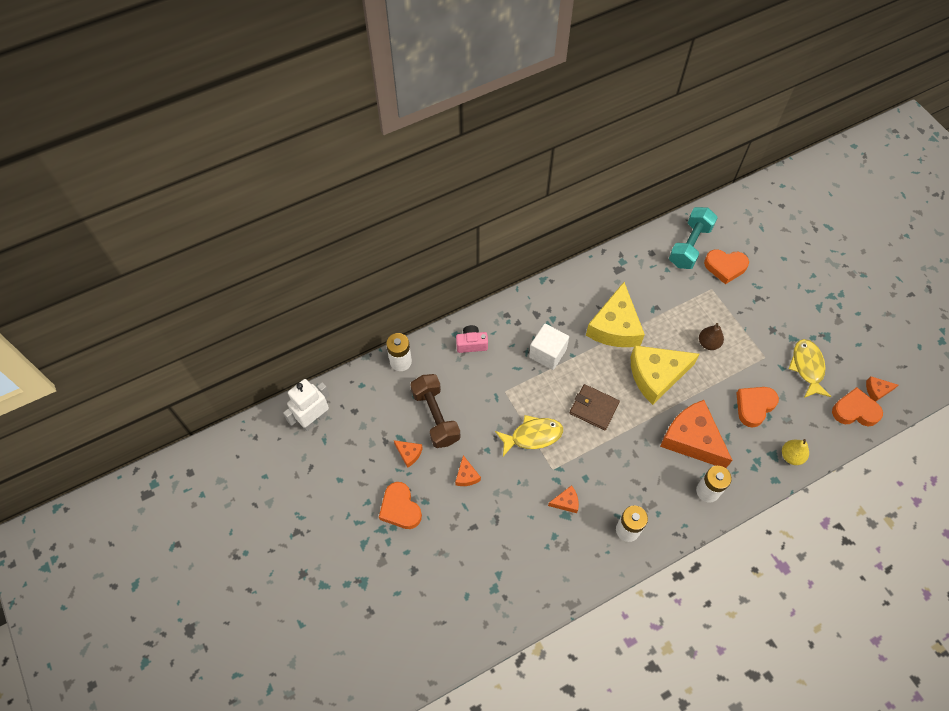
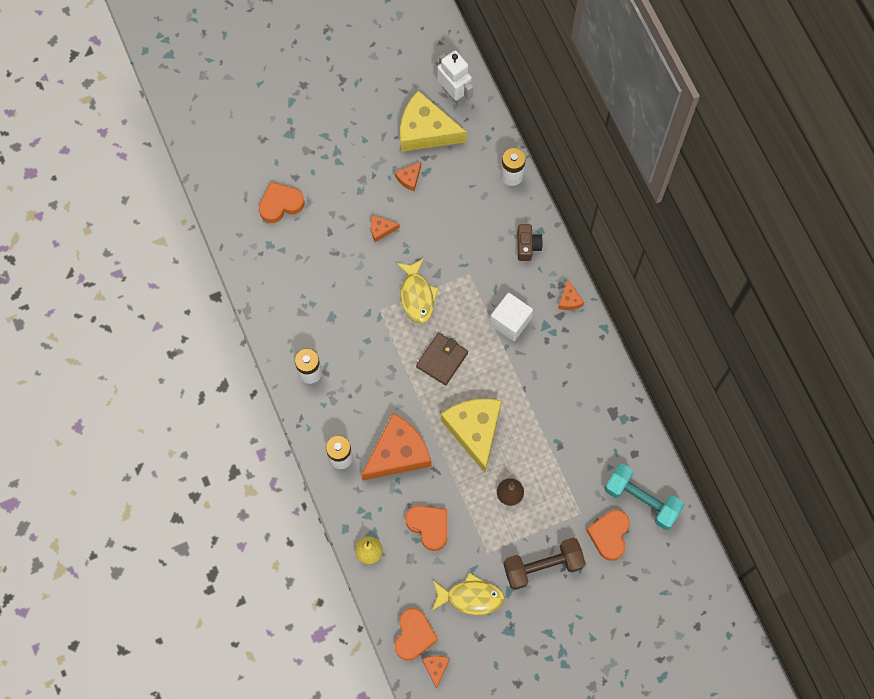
camera: 95 degrees right, 10 degrees up
(400, 508) = (355, 168): orange heart -> orange heart (280, 204)
(435, 417) = (446, 205): brown dumbbell -> brown dumbbell (543, 566)
(471, 344) = (527, 246): pink camera -> brown camera
(566, 502) = (344, 319): orange cheese -> orange cheese (569, 300)
(615, 327) = (538, 396): yellow cheese -> yellow cheese (425, 130)

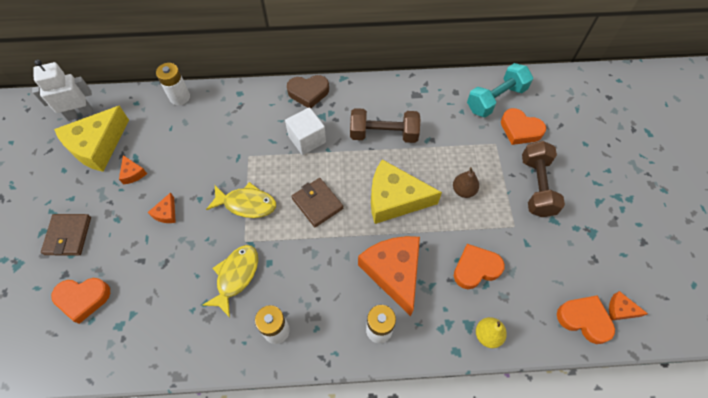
camera: 70 degrees left, 10 degrees down
(280, 204) = (83, 299): orange heart -> orange heart turned 90 degrees counterclockwise
(329, 159) = (68, 236): none -> brown wallet
(471, 597) = (554, 254): yellow fish -> yellow fish (236, 276)
(527, 246) = (247, 106): brown camera -> none
(547, 395) = (383, 134): none -> brown dumbbell
(569, 300) = (308, 93): orange cheese -> brown heart

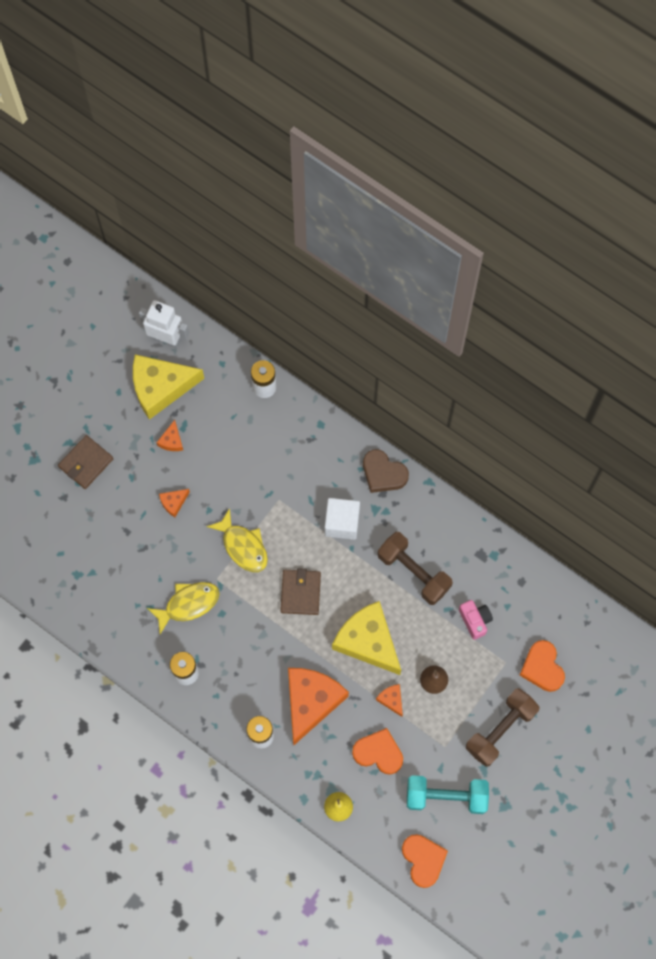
camera: 40 degrees right, 10 degrees up
(83, 299) = (65, 530): orange heart -> none
(451, 133) = (475, 620): none -> pink camera
(496, 99) = (552, 620): turquoise dumbbell -> turquoise dumbbell (446, 796)
(620, 309) = (460, 878): orange cheese -> orange cheese (391, 699)

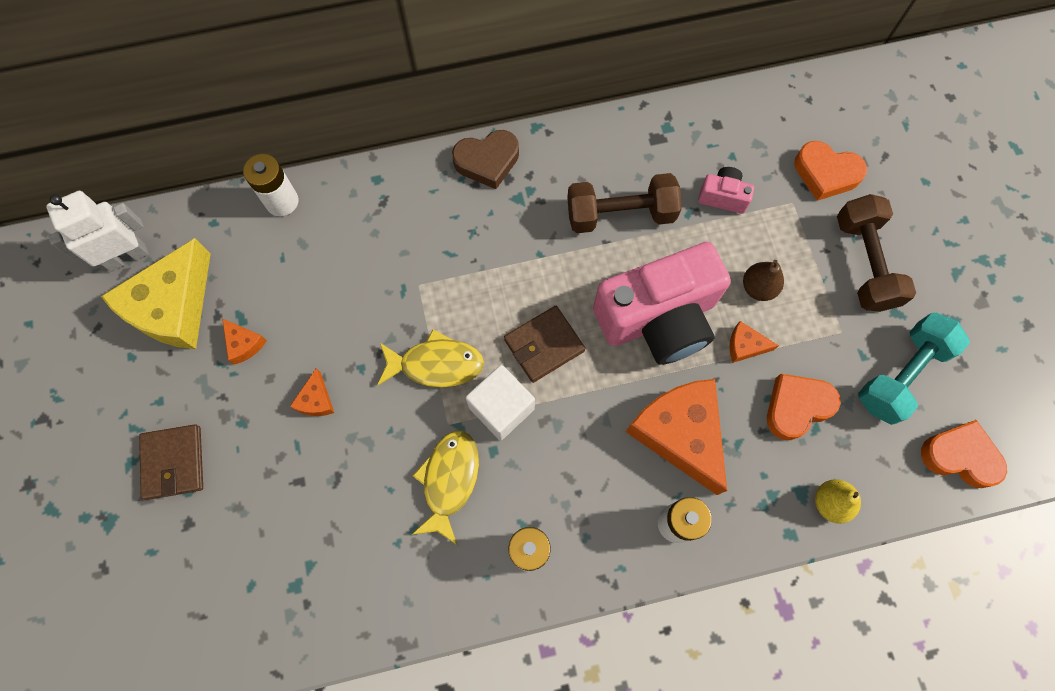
camera: 50 degrees left, 0 degrees up
(300, 593) = (544, 345): brown wallet -> brown wallet turned 75 degrees counterclockwise
(342, 523) = (503, 242): white cube -> white cube (501, 408)
(368, 641) = (658, 318): yellow cheese -> pink camera

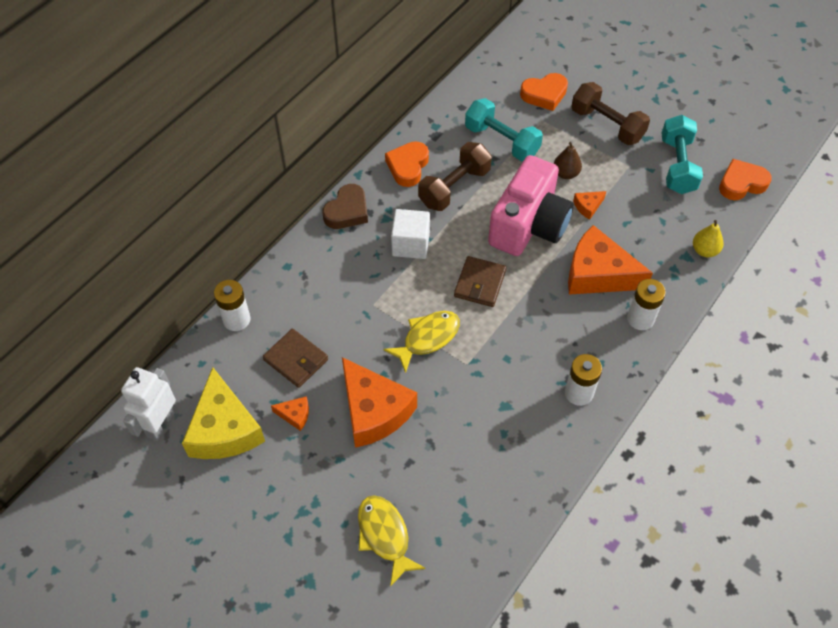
camera: 40 degrees left, 15 degrees down
(173, 462) = (318, 514): brown wallet -> brown wallet (296, 360)
(316, 400) = (374, 411): orange cheese -> orange cheese, size x2.34
(449, 480) = (498, 392): yellow fish -> yellow fish (385, 536)
(501, 408) = (489, 333): white cube -> white cube (410, 244)
(723, 197) = (502, 141): pink camera -> turquoise dumbbell
(797, 407) = (643, 217): orange heart -> orange heart (408, 166)

